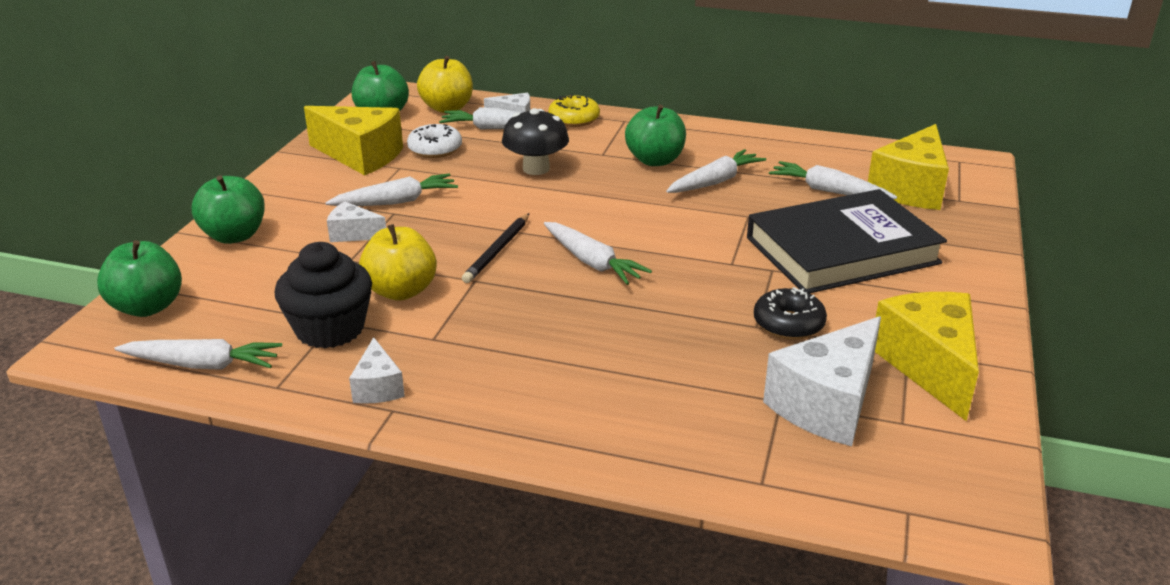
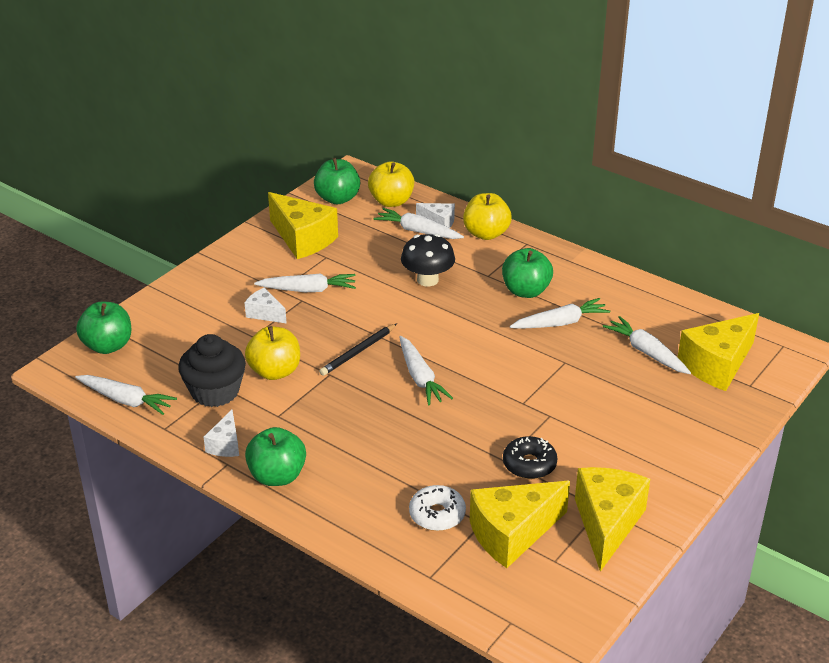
camera: 20 degrees right, 5 degrees up
(234, 236) = (184, 297): green apple -> green apple (277, 476)
(435, 149) = (361, 244): white donut -> white donut (437, 515)
(574, 119) = (486, 234): yellow donut -> yellow apple
(827, 404) = (512, 534): white cheese -> yellow cheese
(842, 250) = (615, 411): black book -> none

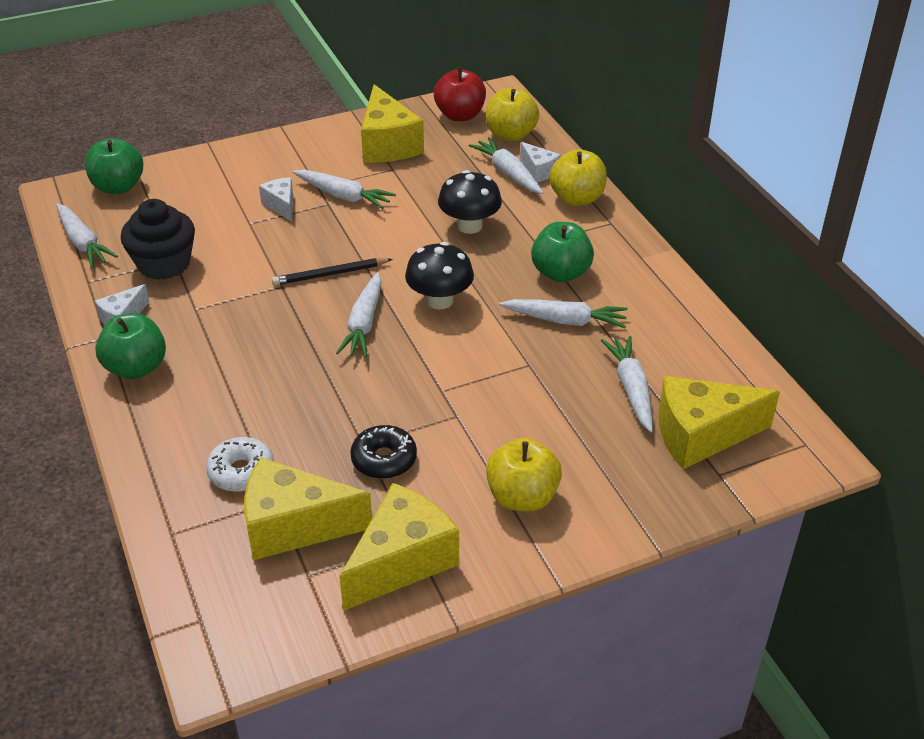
camera: 30 degrees right, 5 degrees up
(275, 371) = (235, 265): yellow apple -> yellow apple (522, 497)
(337, 199) = (460, 115): green apple -> red apple
(459, 341) = (439, 300): none -> black mushroom

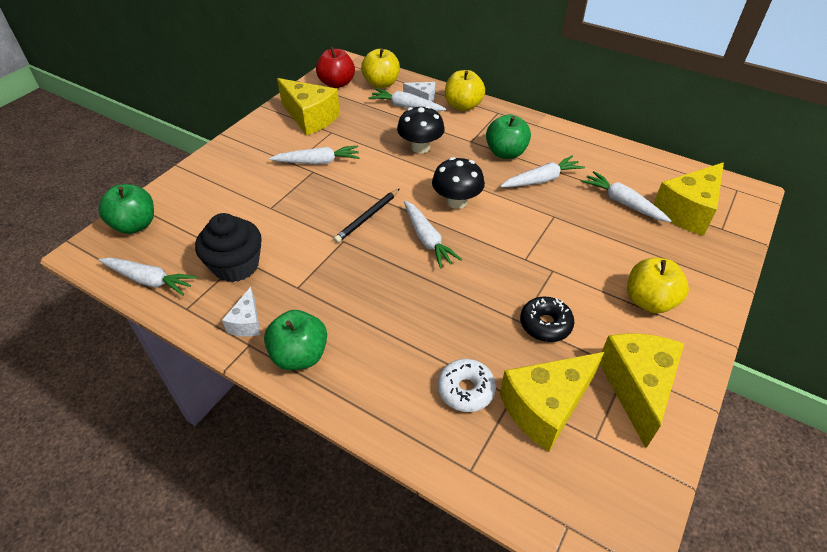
camera: 35 degrees left, 5 degrees up
(281, 205) = (280, 186): white cheese -> none

